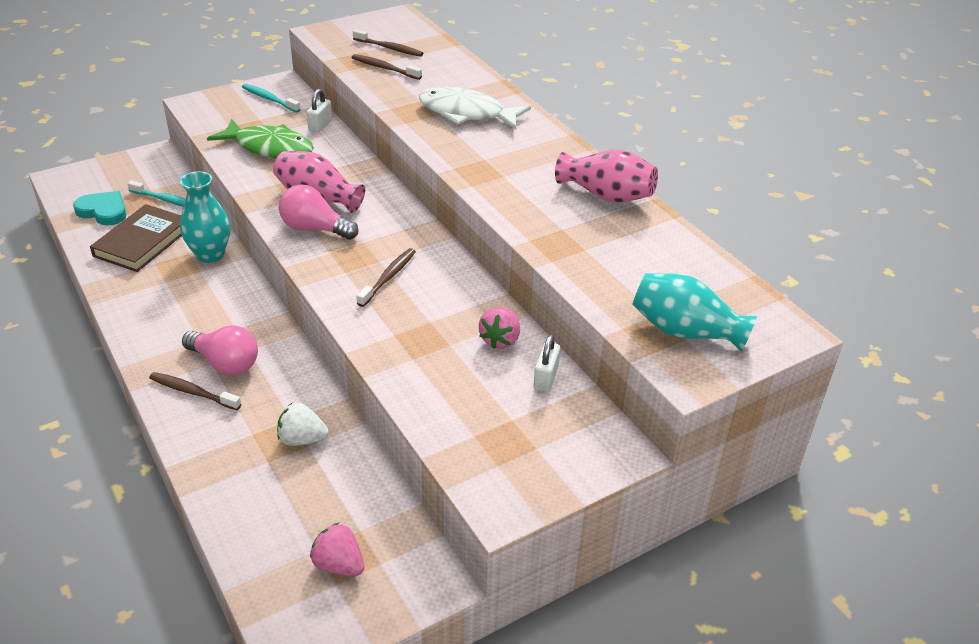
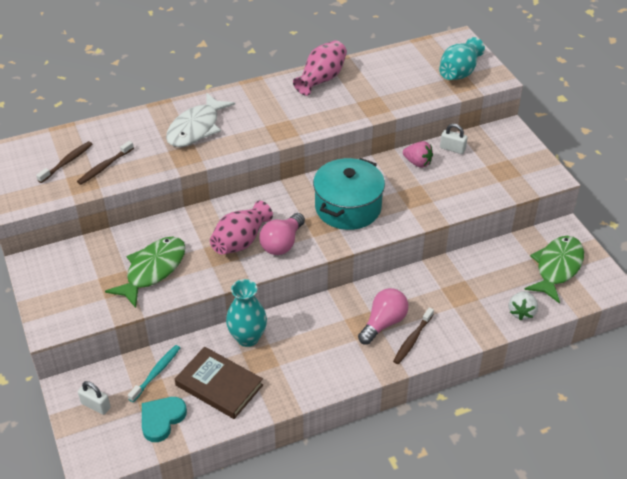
camera: 80 degrees left, 5 degrees up
(269, 99) = (62, 271): turquoise toothbrush -> none
(302, 439) = (460, 282): white strawberry -> white strawberry (521, 312)
(320, 125) = (123, 238): white padlock -> white padlock (96, 405)
(339, 565) = (557, 268): pink strawberry -> green fish
(388, 277) = (348, 207): brown toothbrush -> turquoise pot

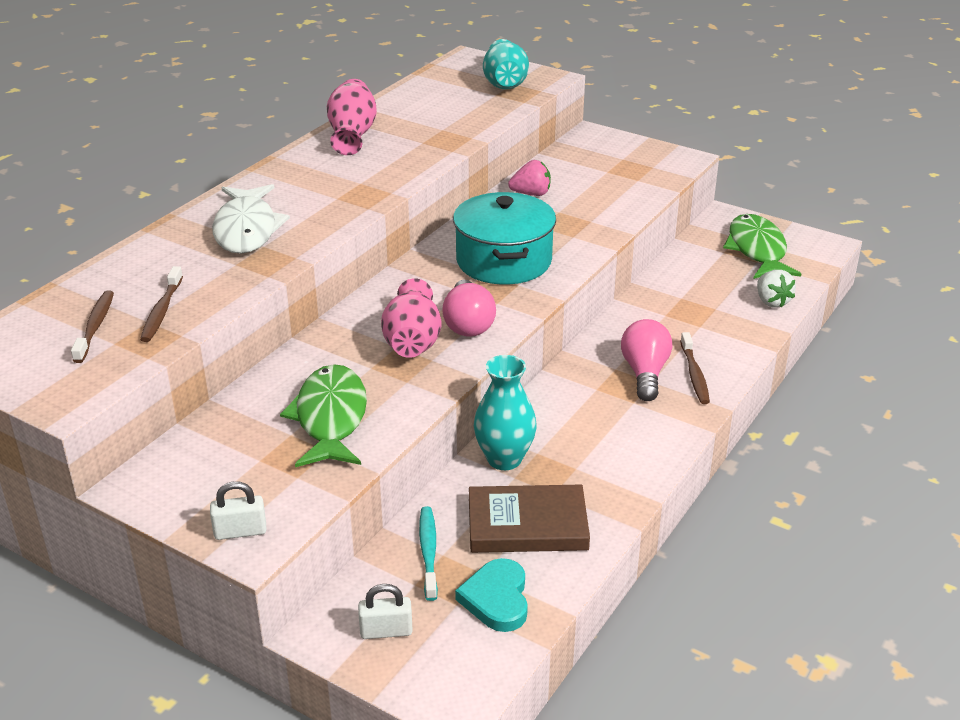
camera: 35 degrees left, 10 degrees down
(452, 149) = (553, 169): white padlock -> white padlock (240, 531)

